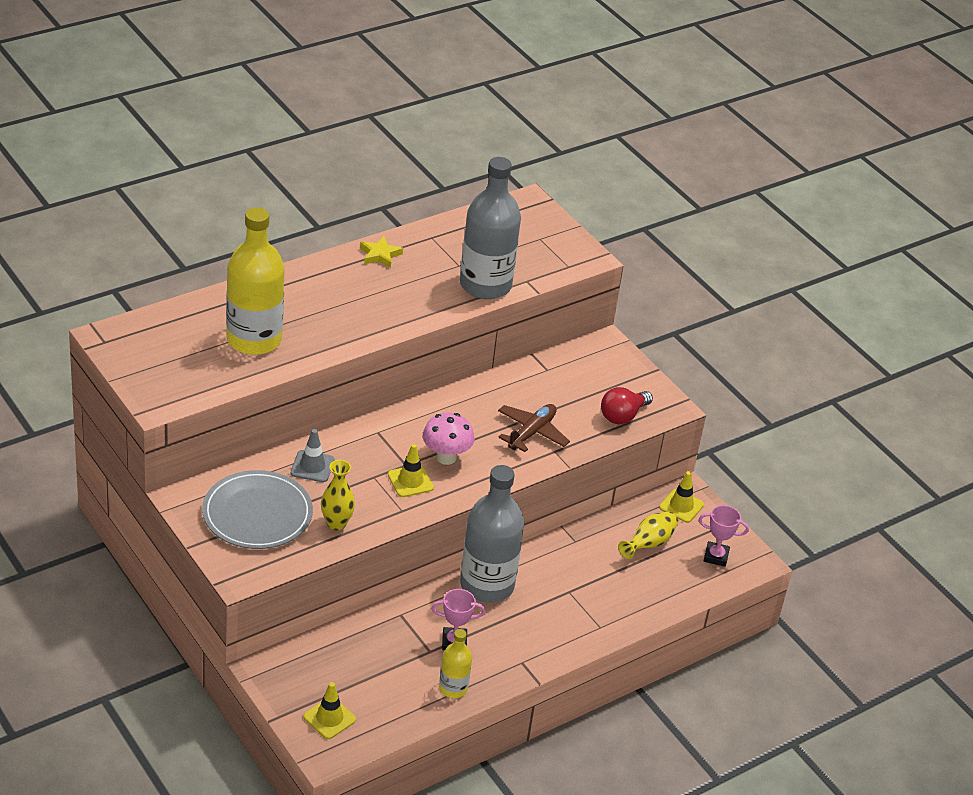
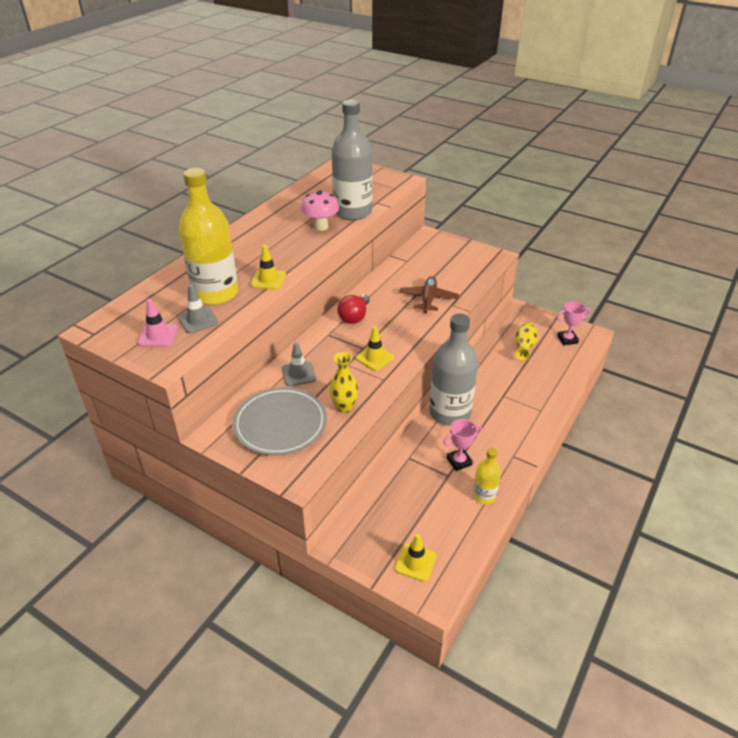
camera: 20 degrees left, 0 degrees up
(167, 368) = (158, 335): none -> pink traffic cone
(216, 366) = (198, 320): none -> grey traffic cone
(380, 255) = (269, 216): yellow star -> none
(446, 457) = (386, 333): pink mushroom -> pink mushroom (321, 227)
(622, 416) = (473, 270): red light bulb -> red light bulb (354, 317)
(681, 506) = (523, 319): yellow traffic cone -> yellow traffic cone (268, 280)

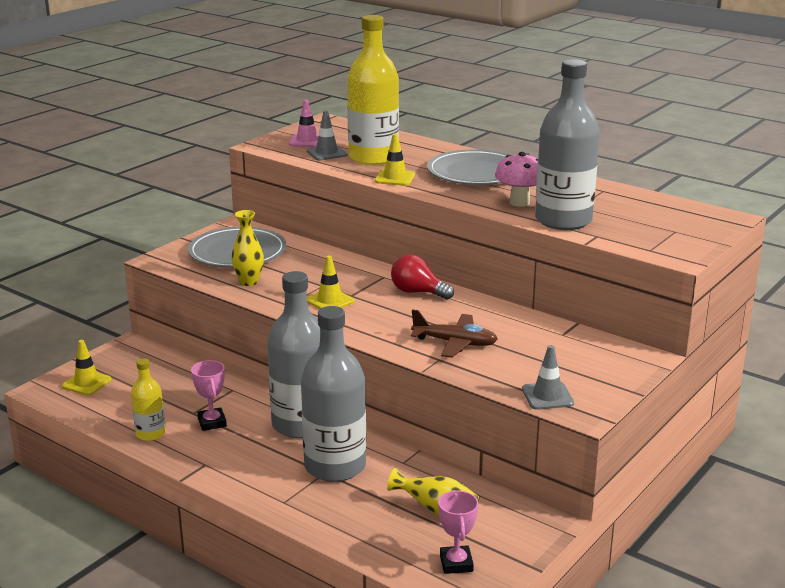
camera: 95 degrees right, 15 degrees down
(257, 244) = (476, 172): none -> grey plate
(298, 374) = (313, 260): grey traffic cone -> grey traffic cone (547, 396)
(495, 391) = (335, 466): none -> grey bottle

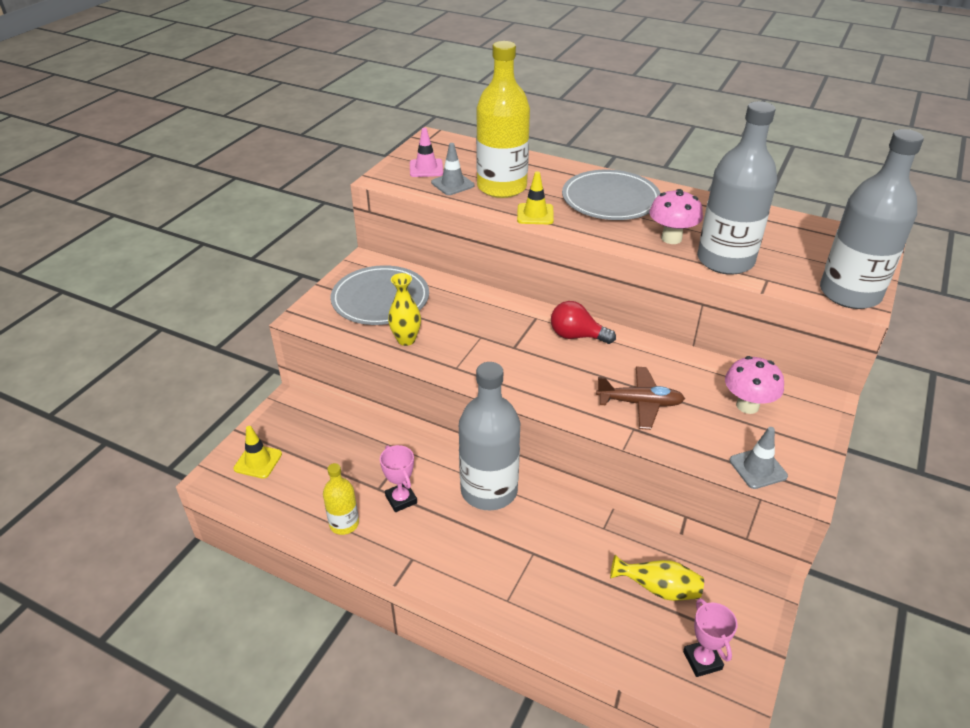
camera: 10 degrees left, 15 degrees up
(330, 301) = (496, 358): yellow traffic cone -> none
(335, 466) = (541, 543): grey bottle -> grey bottle (850, 293)
(563, 354) = (747, 406): none -> pink mushroom

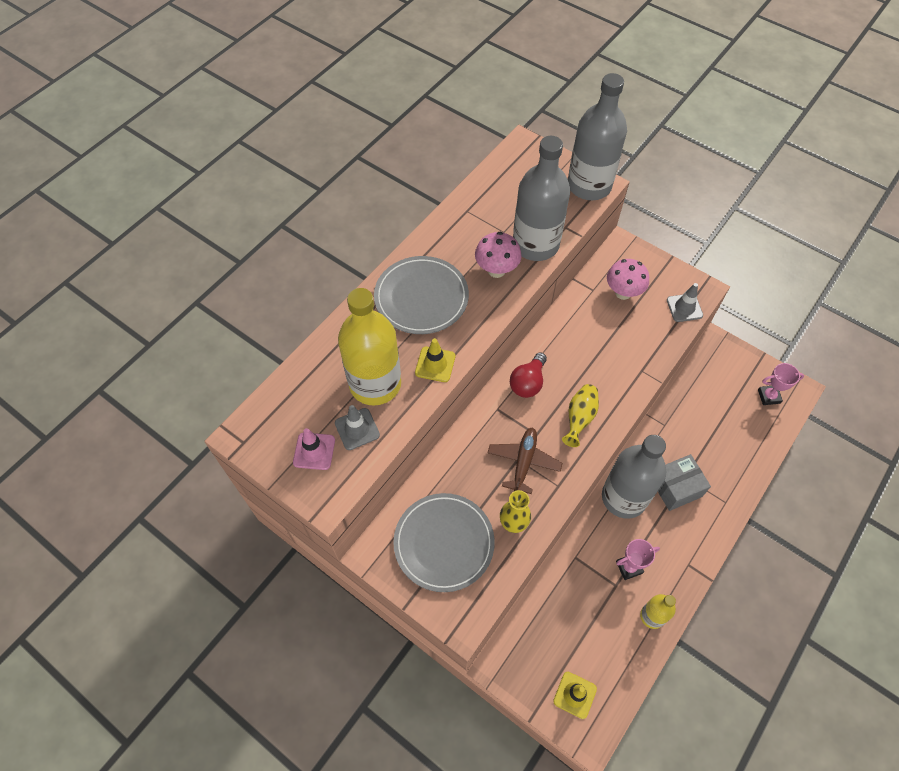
camera: 80 degrees left, 20 degrees up
(515, 543) = (676, 488): none -> grey box
(640, 403) = (615, 359): brown plane -> brown plane (523, 462)
(658, 589) = (717, 405): yellow vase -> yellow vase (579, 418)

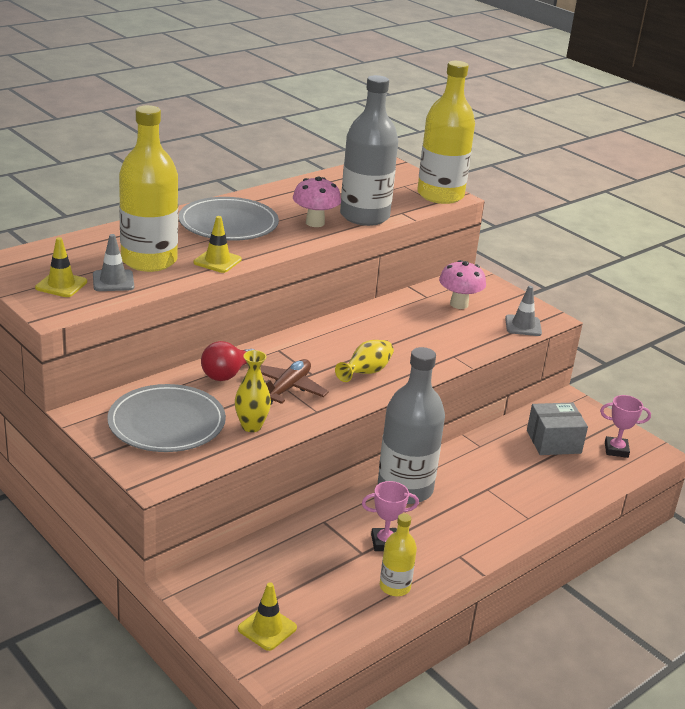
camera: 10 degrees right, 30 degrees down
(314, 451) = (61, 285): pink traffic cone -> yellow traffic cone
(528, 383) = (321, 340): red light bulb -> red light bulb (227, 374)
(589, 185) = (440, 195): grey bottle -> yellow bottle
(676, 488) = (472, 494): grey box -> grey box (553, 442)

